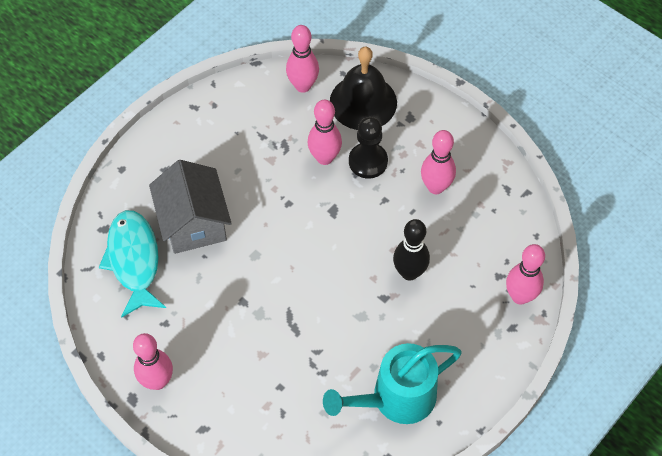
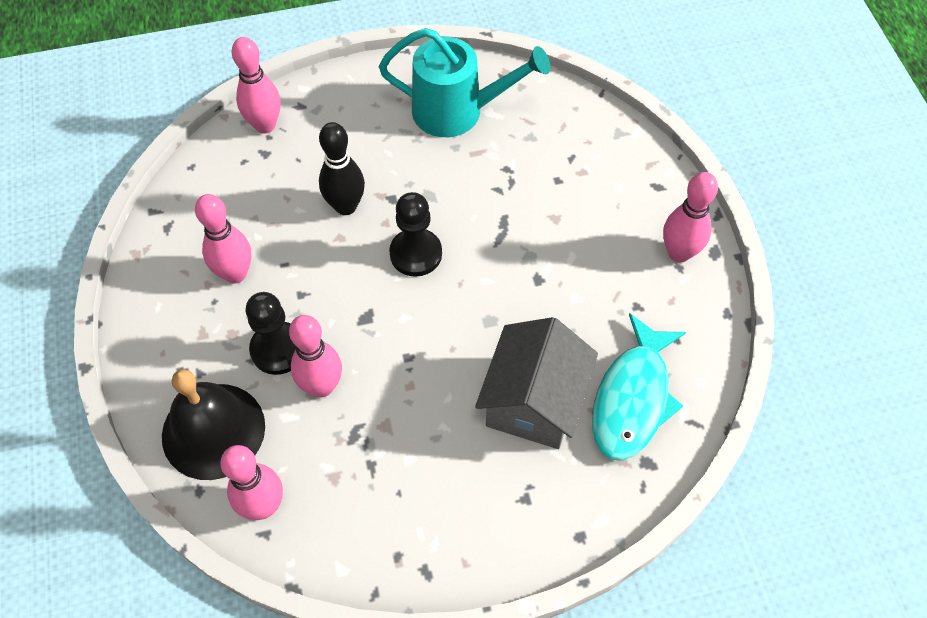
camera: 145 degrees left, 0 degrees up
(336, 269) = (416, 254): none -> black pawn

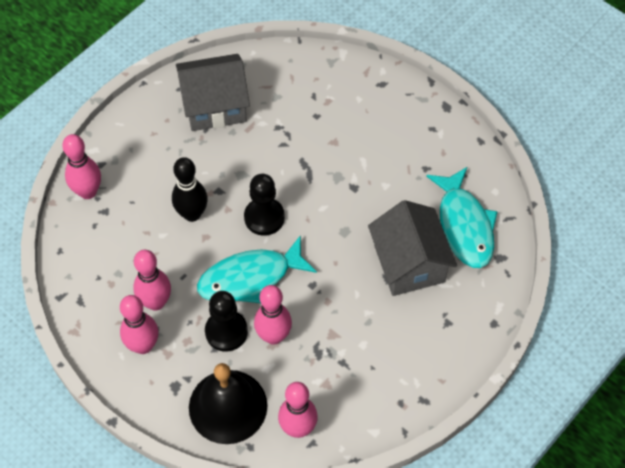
camera: 35 degrees left, 0 degrees up
(349, 308) = (250, 278): none -> turquoise fish
(458, 111) = (215, 106): turquoise watering can -> grey house
(679, 253) = (426, 120): pink bowling pin -> pink bowling pin (143, 345)

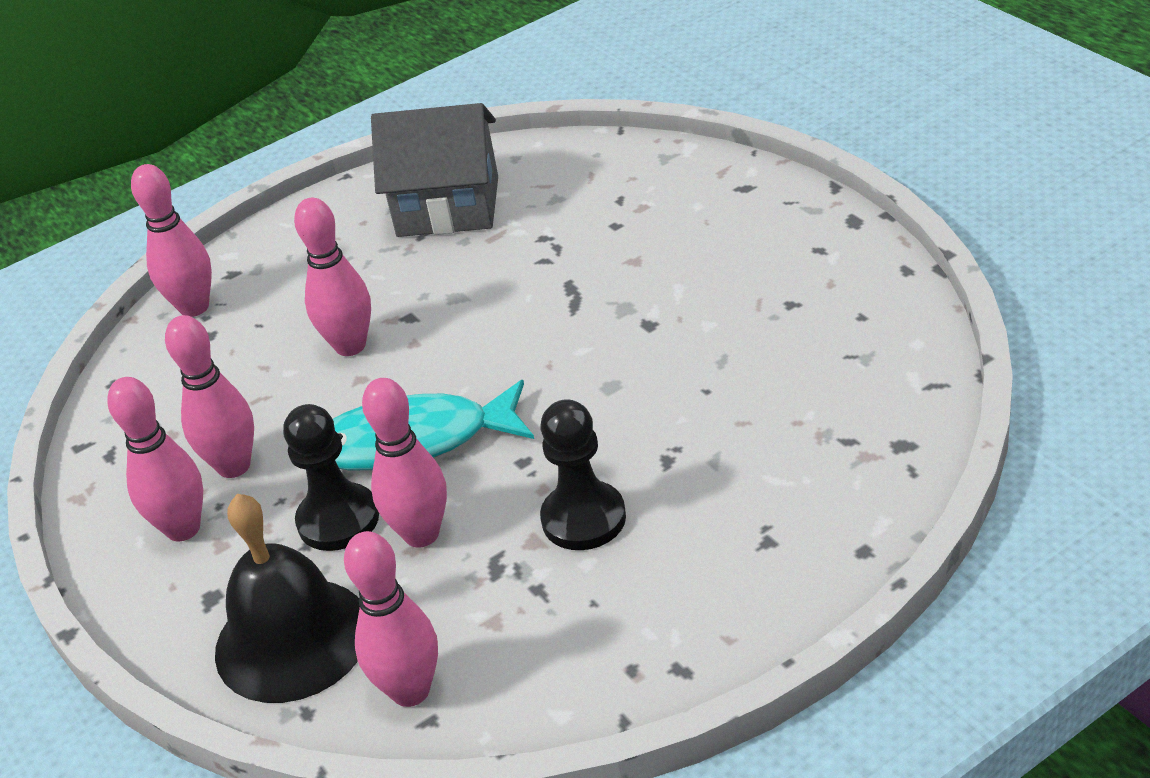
camera: 20 degrees right, 20 degrees down
(192, 214) = (350, 346): black bowling pin -> pink bowling pin
(264, 217) = (472, 357): black pawn -> black pawn (583, 518)
(409, 263) = (717, 441): grey house -> none
(464, 226) = (842, 391): turquoise fish -> none

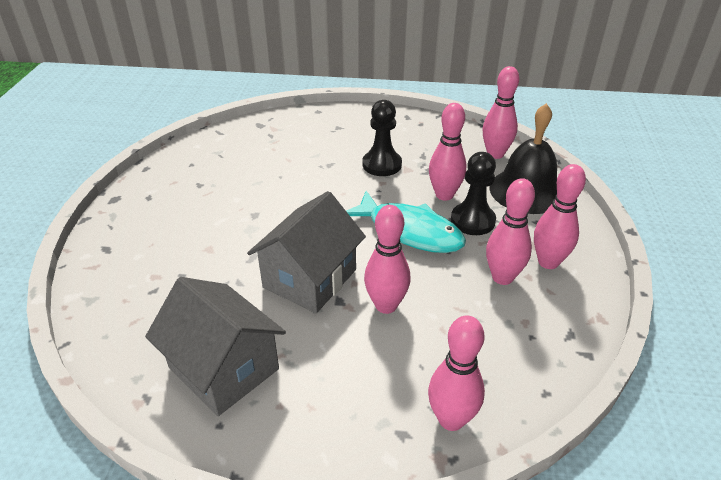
camera: 145 degrees left, 0 degrees up
(470, 312) = (310, 278): none -> grey house

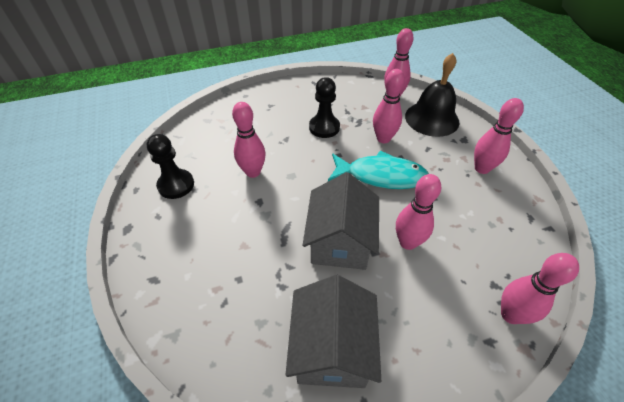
camera: 25 degrees left, 10 degrees up
(224, 368) = (332, 348): grey house -> grey house turned 75 degrees clockwise
(472, 221) = (415, 153): black pawn -> black pawn (176, 185)
(502, 277) = (463, 190): pink bowling pin -> pink bowling pin (253, 172)

